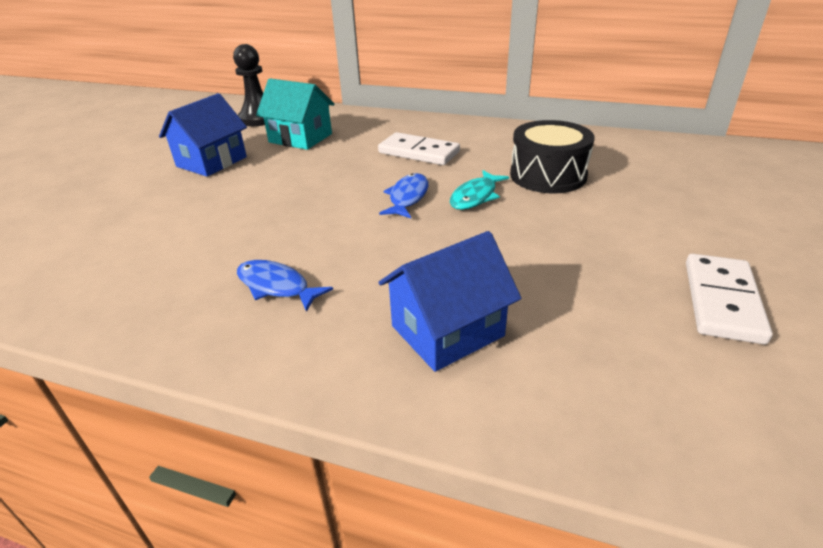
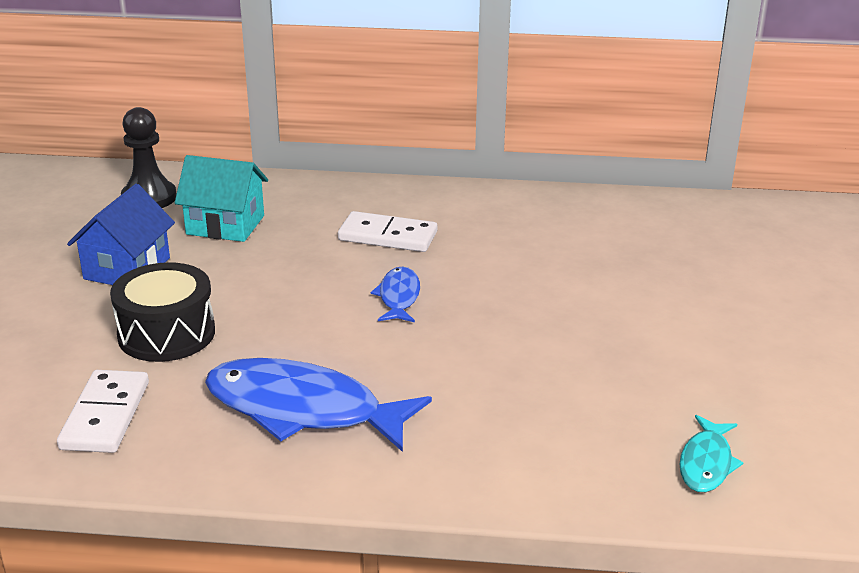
camera: 15 degrees left, 5 degrees down
(277, 286) = (303, 410): blue fish -> blue fish, size x2.01
(447, 331) = (493, 431): blue house -> none
(475, 196) = (474, 289): turquoise fish -> turquoise fish (706, 463)
(548, 175) = (547, 256): black drum -> black drum (166, 334)
(721, 301) = (731, 376): white domino -> white domino (105, 415)

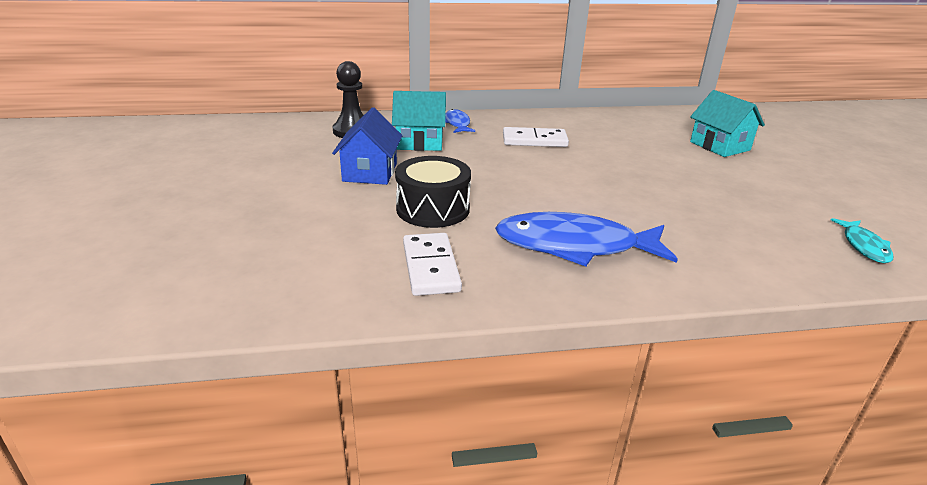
camera: 15 degrees left, 0 degrees up
(399, 297) = (574, 173): blue fish -> blue fish (457, 123)
(662, 272) = (720, 146): none -> turquoise house

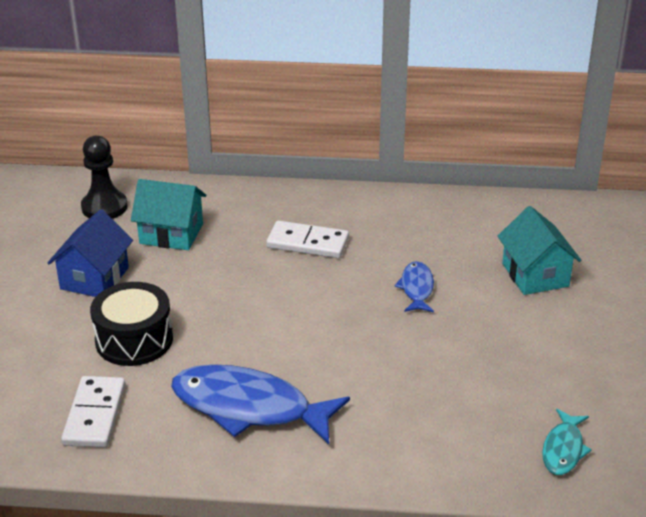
camera: 15 degrees right, 5 degrees up
(457, 123) = (232, 203): blue fish -> blue fish (416, 288)

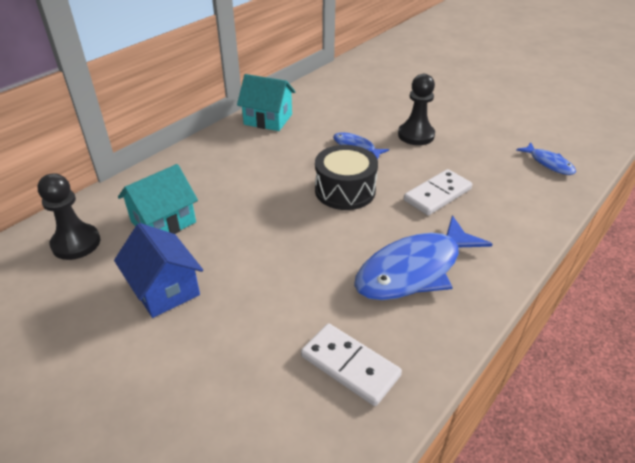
camera: 55 degrees left, 5 degrees up
(134, 340) = (274, 299): black drum -> black drum (345, 190)
(307, 243) = (258, 166): white domino -> white domino (437, 194)
(496, 321) = (416, 135): none -> black pawn
(535, 275) = (387, 106): turquoise house -> turquoise house (268, 119)
(563, 449) = (548, 163): turquoise fish -> blue fish

